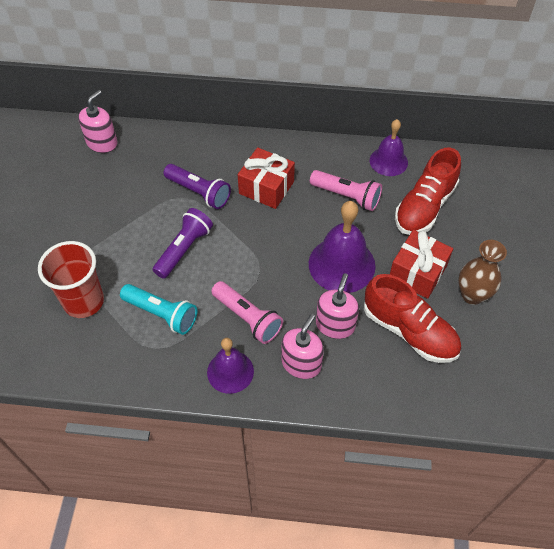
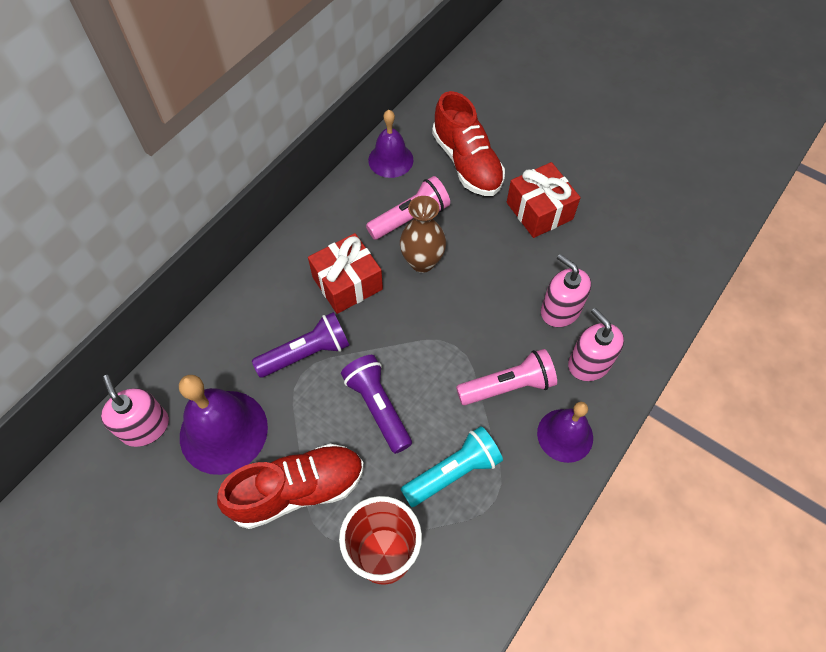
camera: 60 degrees left, 5 degrees up
(341, 264) = (492, 267): purple bell -> purple bell (223, 431)
(409, 331) = (600, 253): red shoe -> red shoe (298, 490)
(472, 295) = (588, 184): brown vase -> brown vase (422, 262)

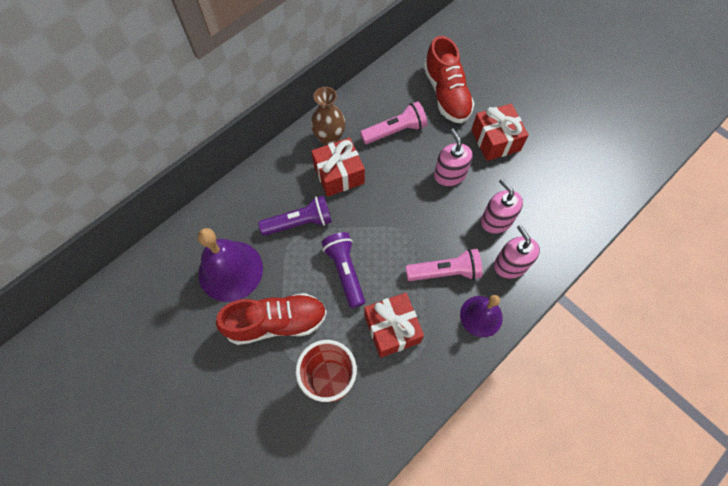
camera: 10 degrees right, 5 degrees up
(145, 427) = (175, 258): pink soap dispenser -> pink soap dispenser (449, 174)
(390, 160) = (388, 83): purple bell -> none
(422, 262) = (398, 167): brown vase -> brown vase (329, 138)
(453, 472) = (392, 329): turquoise flashlight -> red gift

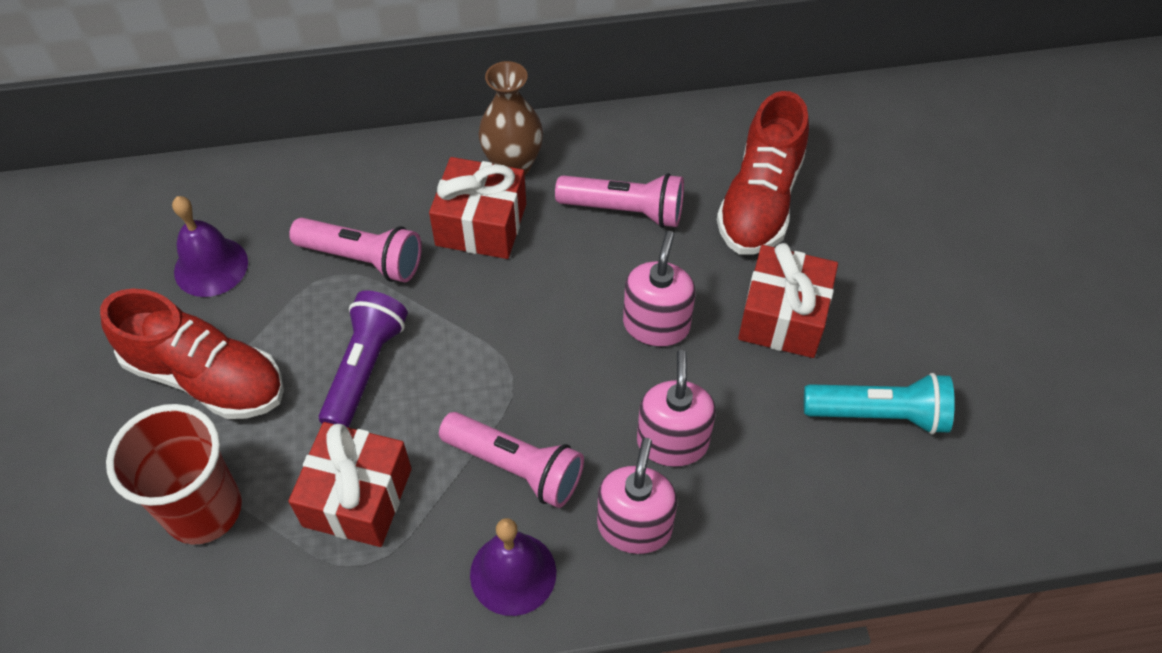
camera: 35 degrees right, 10 degrees down
(230, 270) = (211, 266): purple bell -> purple bell, size x0.64
(300, 222) = (363, 259): purple flashlight -> pink flashlight
(561, 159) = (879, 414): none -> turquoise flashlight

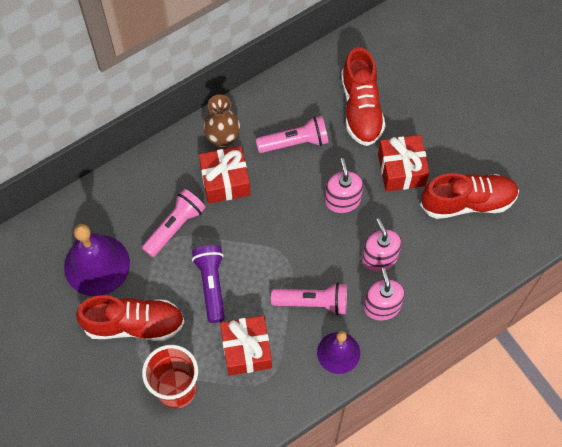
camera: 25 degrees left, 10 degrees up
(211, 266) = (97, 265): purple bell -> purple bell, size x1.57
(363, 259) = (175, 226): pink flashlight -> pink flashlight turned 45 degrees counterclockwise
(879, 414) = (467, 202): turquoise flashlight -> red shoe

